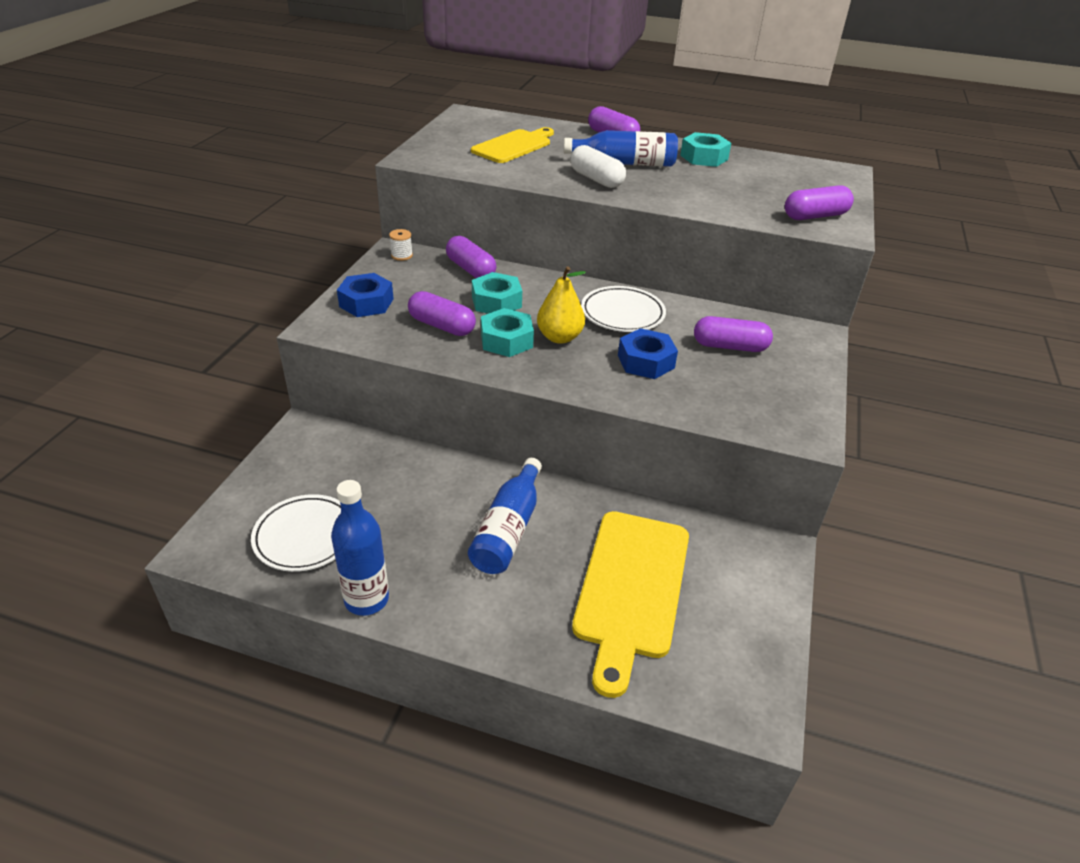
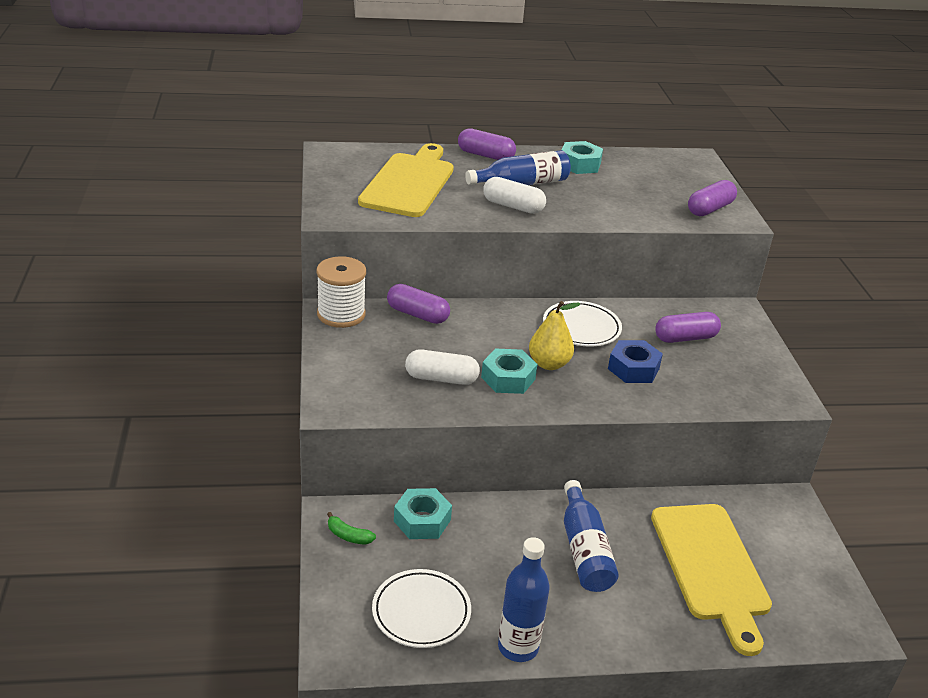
camera: 25 degrees left, 5 degrees down
(300, 451) = (348, 536): none -> green banana
(366, 303) = (353, 372): blue nut -> none
(402, 255) = (341, 314): white spool -> white spool, size x2.18
(442, 326) = (441, 378): purple capsule -> white capsule
(496, 302) = (468, 342): turquoise nut -> turquoise nut (422, 520)
(514, 146) = (409, 183): yellow cutting board -> yellow cutting board, size x1.51

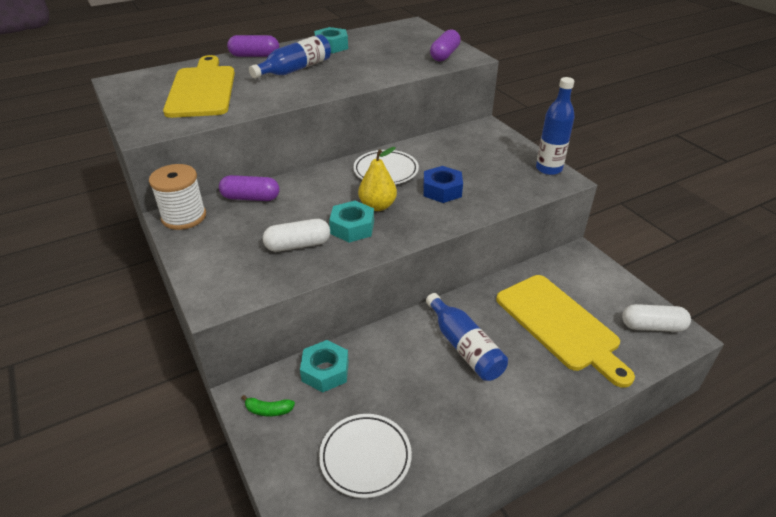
camera: 20 degrees left, 5 degrees up
(513, 206) = (298, 87): white capsule -> white capsule (652, 326)
(518, 647) = (460, 455): blue bottle -> blue bottle (548, 169)
(685, 338) = (464, 156): purple capsule -> none

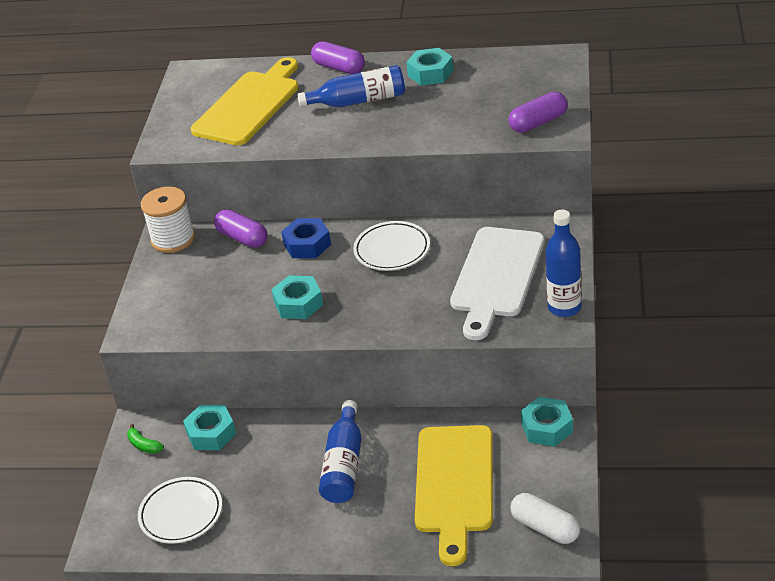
camera: 40 degrees right, 0 degrees up
(298, 245) = (237, 304): white capsule -> none
(377, 206) = (343, 289): yellow pear -> none
(442, 190) = (422, 293): blue nut -> blue nut (307, 244)
(481, 165) = (496, 277): none -> white cutting board
(572, 261) = (547, 428): none -> turquoise nut

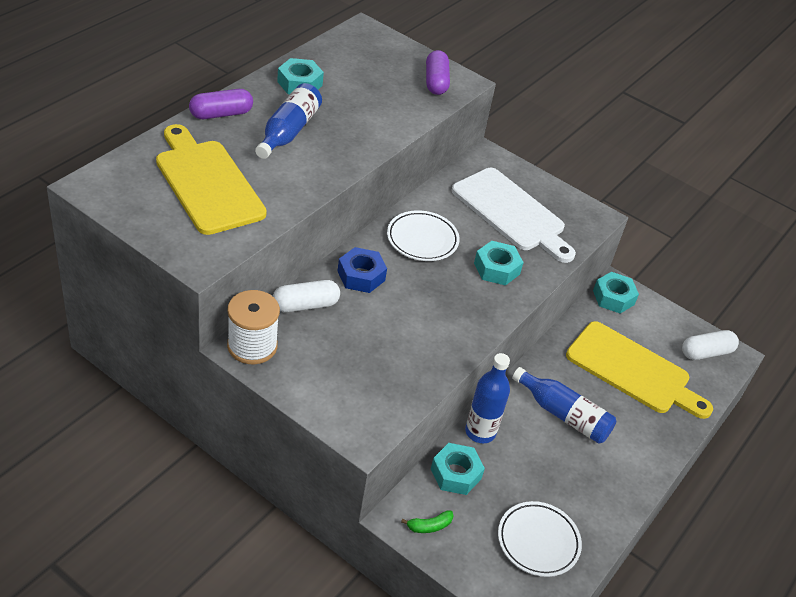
camera: 70 degrees left, 5 degrees up
(242, 238) = (305, 305): purple capsule -> white capsule
(298, 303) = (435, 320): turquoise nut -> turquoise nut (496, 268)
(564, 307) = (577, 205): blue bottle -> blue bottle (480, 432)

